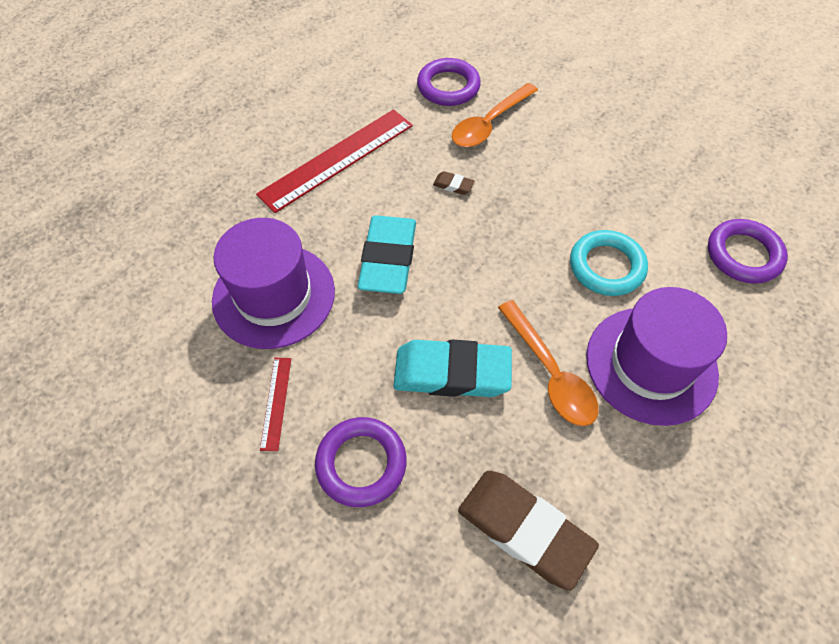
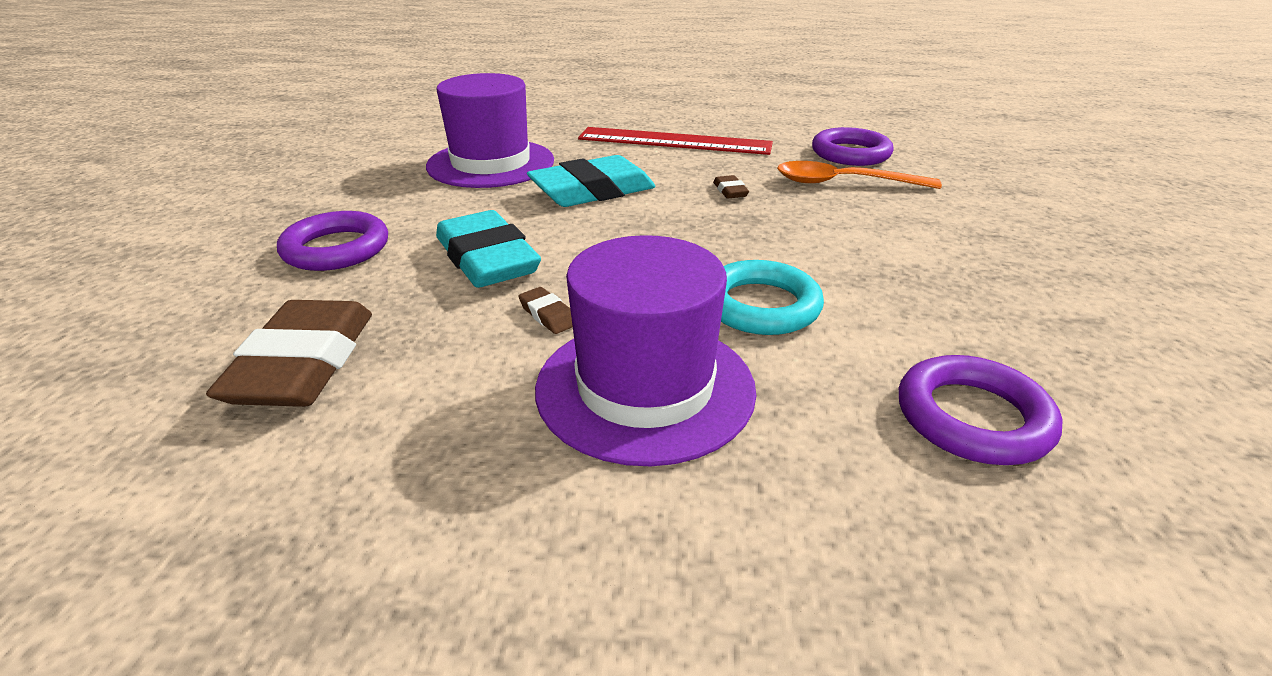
camera: 55 degrees right, 25 degrees down
(276, 402) = (377, 196): red ruler -> none
(550, 372) = (548, 315): orange spoon -> brown eraser

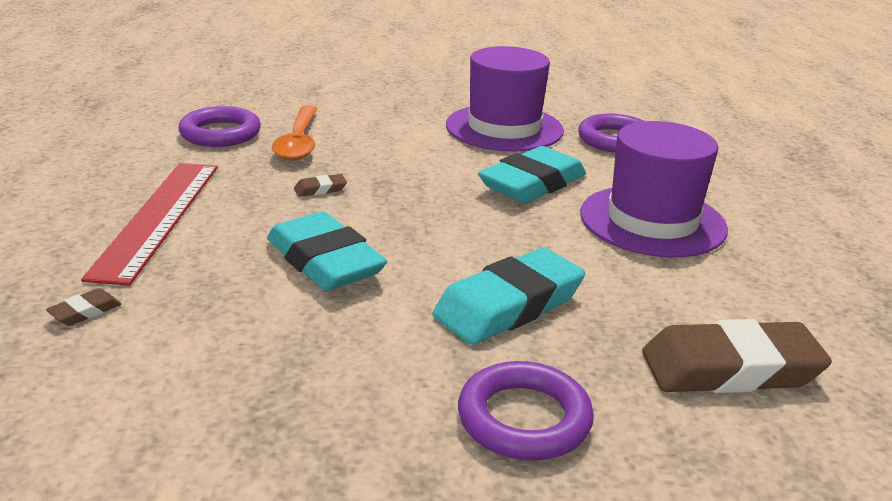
camera: 100 degrees left, 5 degrees down
(491, 163) = (223, 348): purple hat -> purple hat (504, 128)
(548, 315) = (589, 262): brown eraser -> brown eraser (85, 312)
(760, 306) = (532, 184): turquoise ring -> turquoise eraser

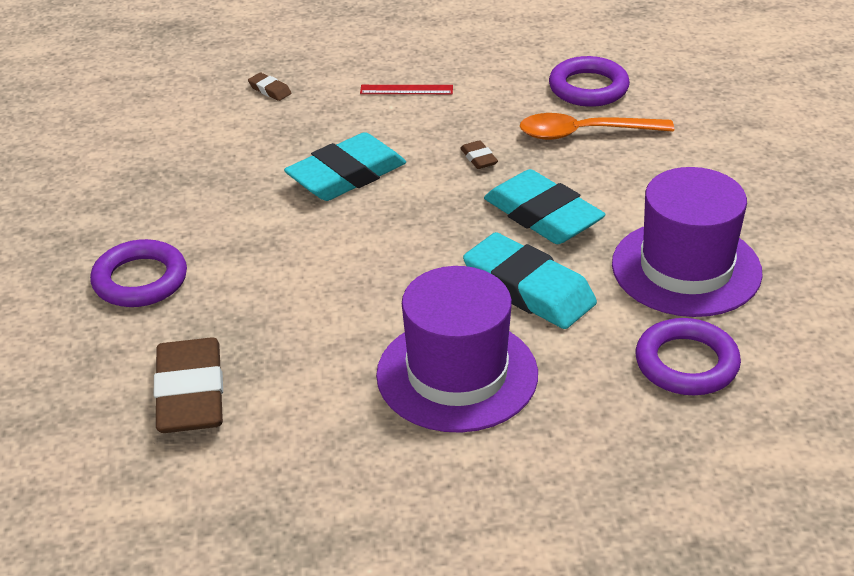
camera: 90 degrees right, 10 degrees up
(158, 218) = (406, 90): red ruler -> red ruler, size x0.45
(508, 305) = (284, 273): turquoise eraser -> turquoise eraser (543, 215)

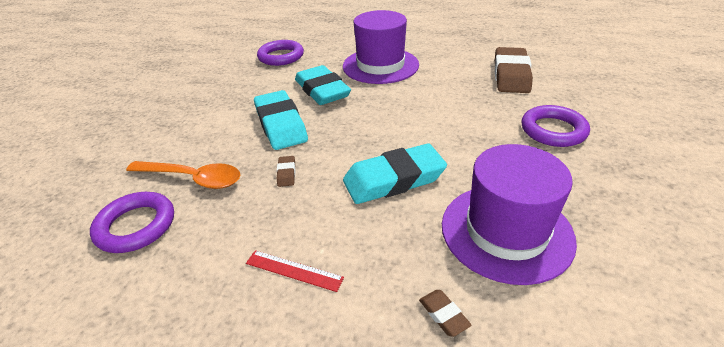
camera: 160 degrees left, 0 degrees up
(686, 268) = (237, 87): purple hat -> purple hat (506, 231)

